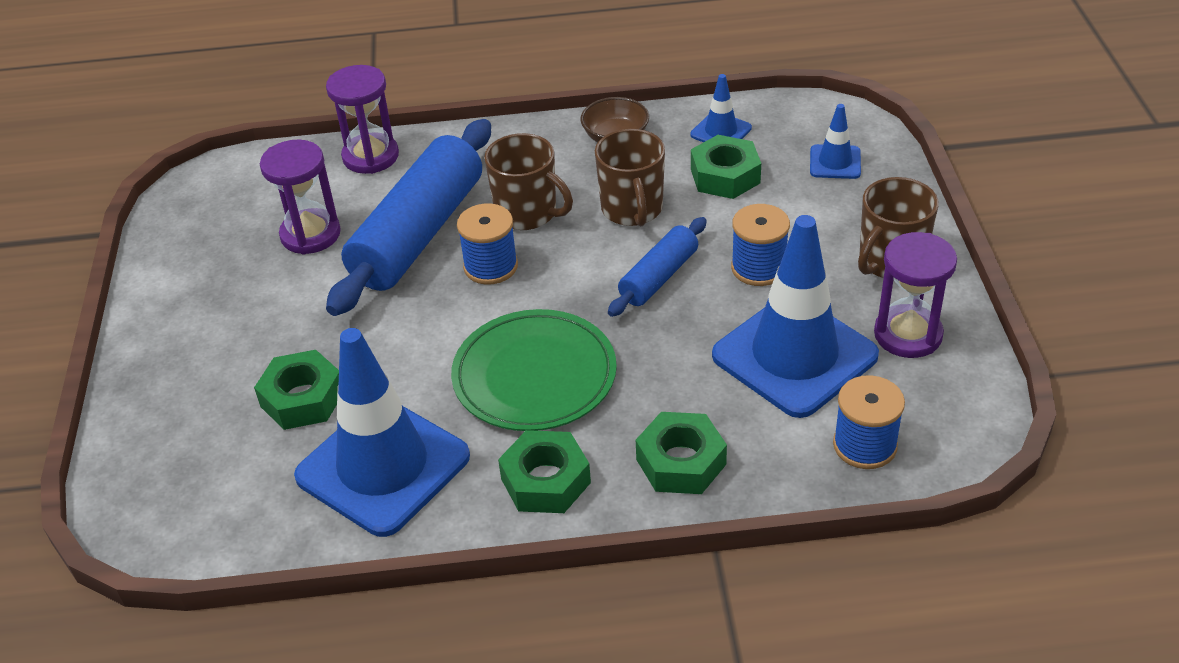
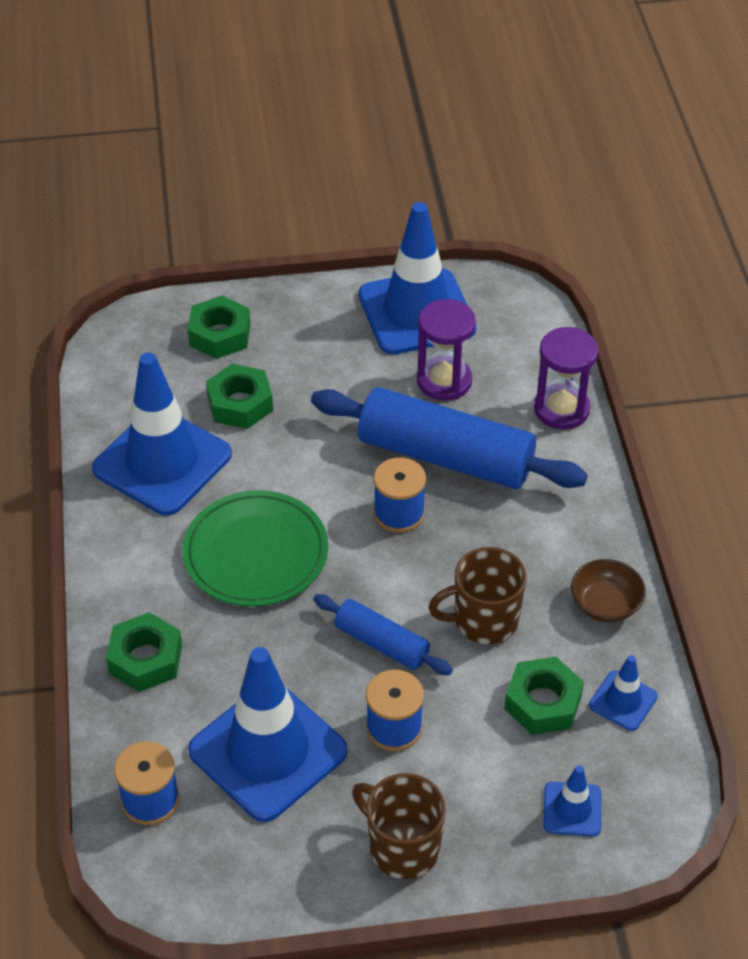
camera: 85 degrees right, 5 degrees up
(198, 255) = (416, 312): none -> blue traffic cone
(528, 213) = (477, 536): brown mug -> none
(545, 481) = (136, 566): green nut -> green nut (220, 335)
(908, 334) = (291, 851): purple hourglass -> none

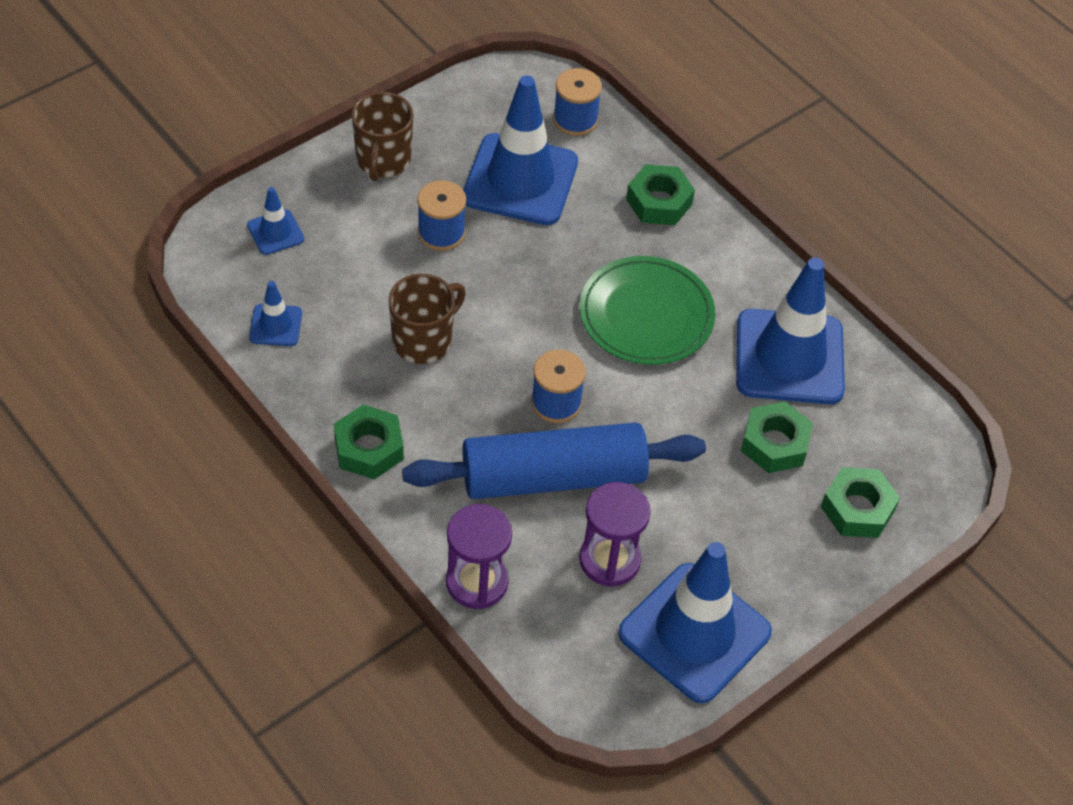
camera: 145 degrees right, 5 degrees up
(381, 643) = (493, 288): blue rolling pin -> none
(402, 847) = (383, 161): brown mug -> brown mug turned 90 degrees clockwise
(542, 702) = (339, 297): green nut -> green nut (369, 448)
(605, 604) = (330, 399): brown bowl -> none

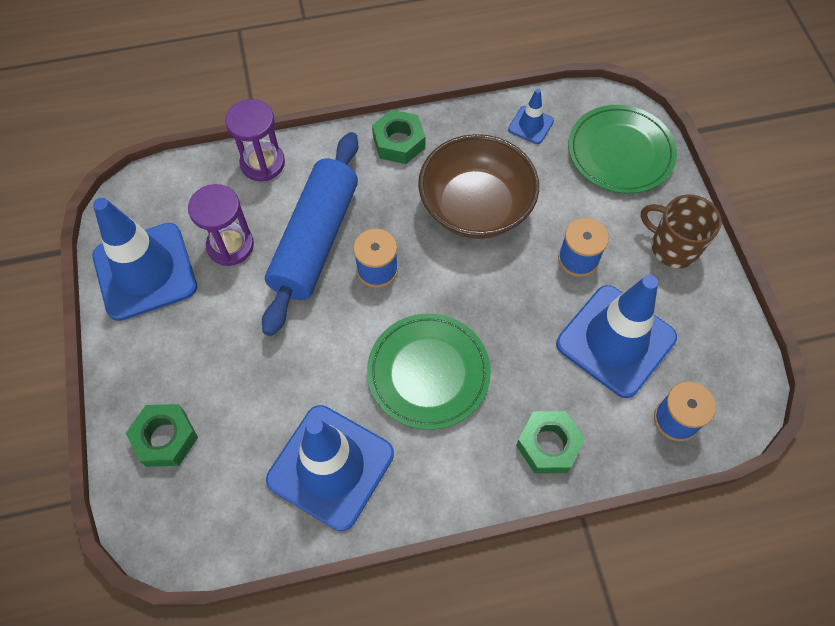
camera: 120 degrees right, 10 degrees up
(275, 232) = (620, 152): blue traffic cone -> green plate
(423, 341) = (475, 207): brown mug -> brown bowl
(775, 443) = (257, 407): green nut -> none

